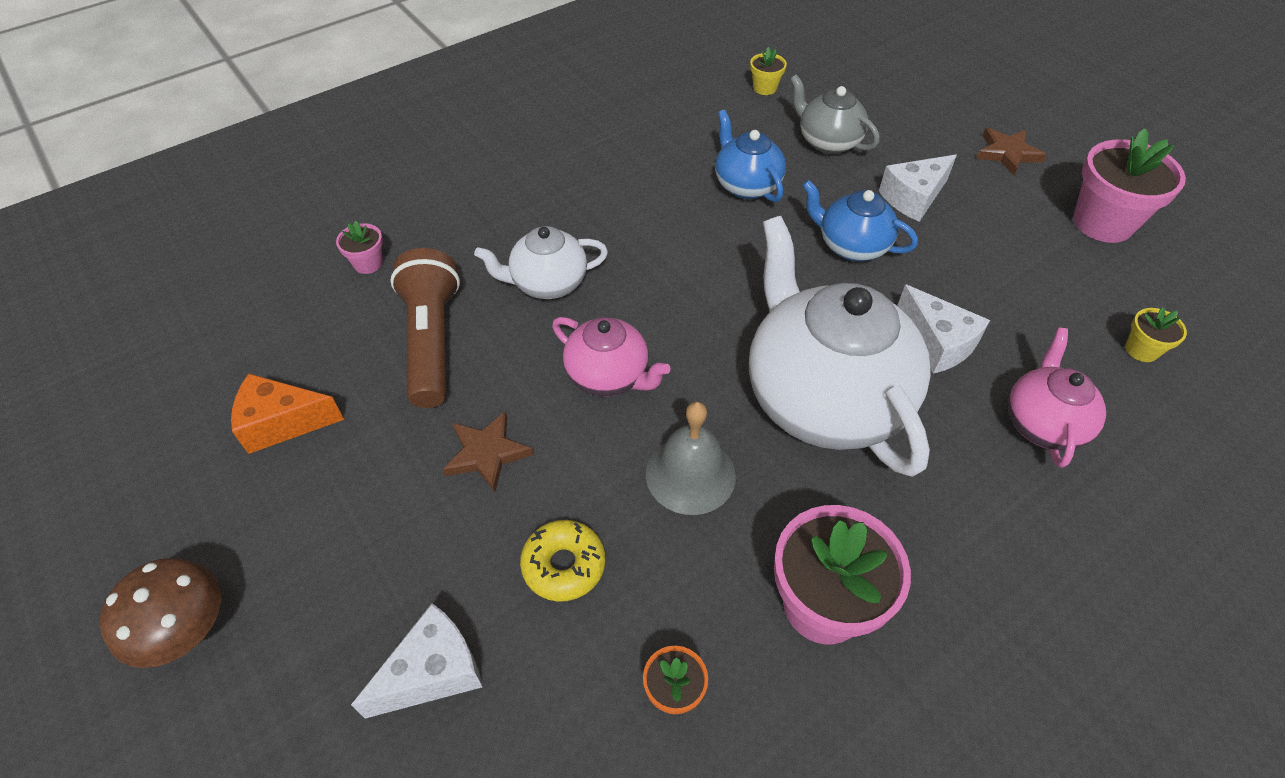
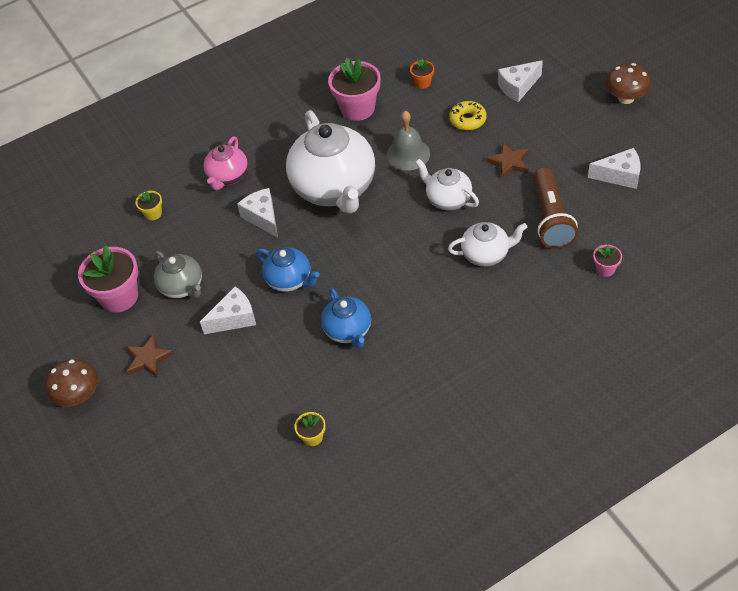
camera: 170 degrees left, 0 degrees up
(282, 423) = (619, 176): orange cheese -> white cheese
(609, 376) = (448, 199): pink teapot -> white teapot
(828, 142) = (277, 373): grey teapot -> grey teapot (182, 287)
(1071, 118) = (79, 395): none -> brown mushroom

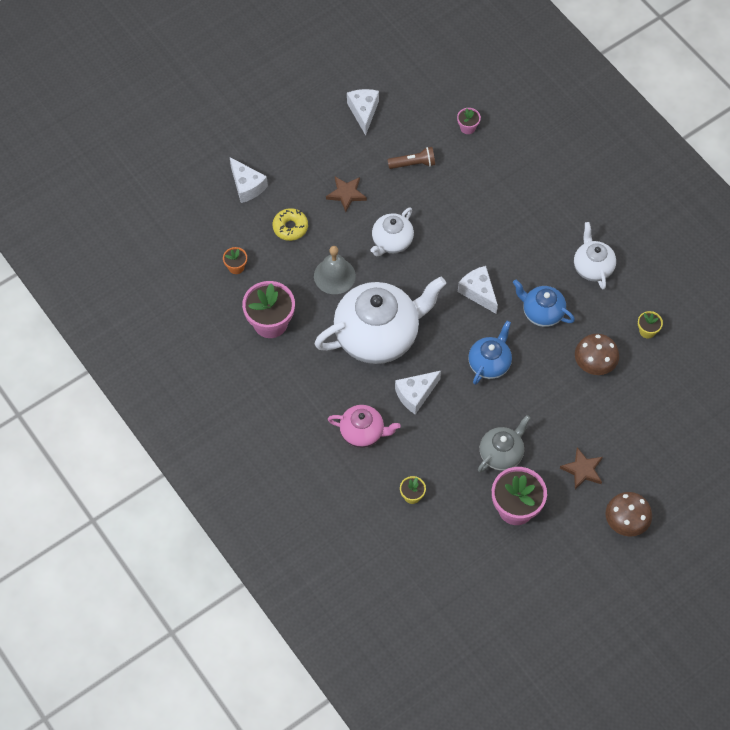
camera: 100 degrees left, 10 degrees up
(234, 318) = (534, 404): white cheese -> white cheese (478, 292)
(348, 331) = (542, 312): blue teapot -> blue teapot turned 120 degrees counterclockwise
(486, 254) = (455, 211): white teapot -> white teapot (592, 267)
(551, 218) = (413, 163): brown flashlight -> brown flashlight, size x0.59
(626, 98) = (266, 102): brown mushroom -> brown mushroom (594, 363)

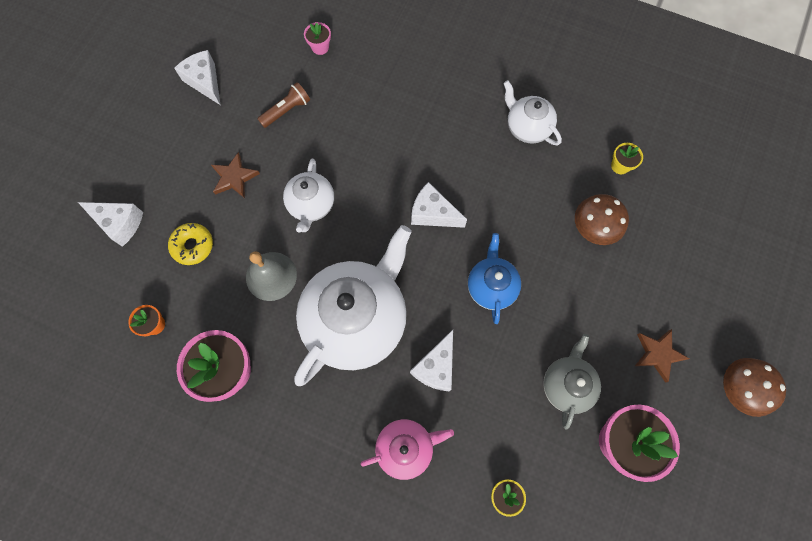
camera: 30 degrees left, 10 degrees up
(542, 312) = (508, 201): blue teapot -> none

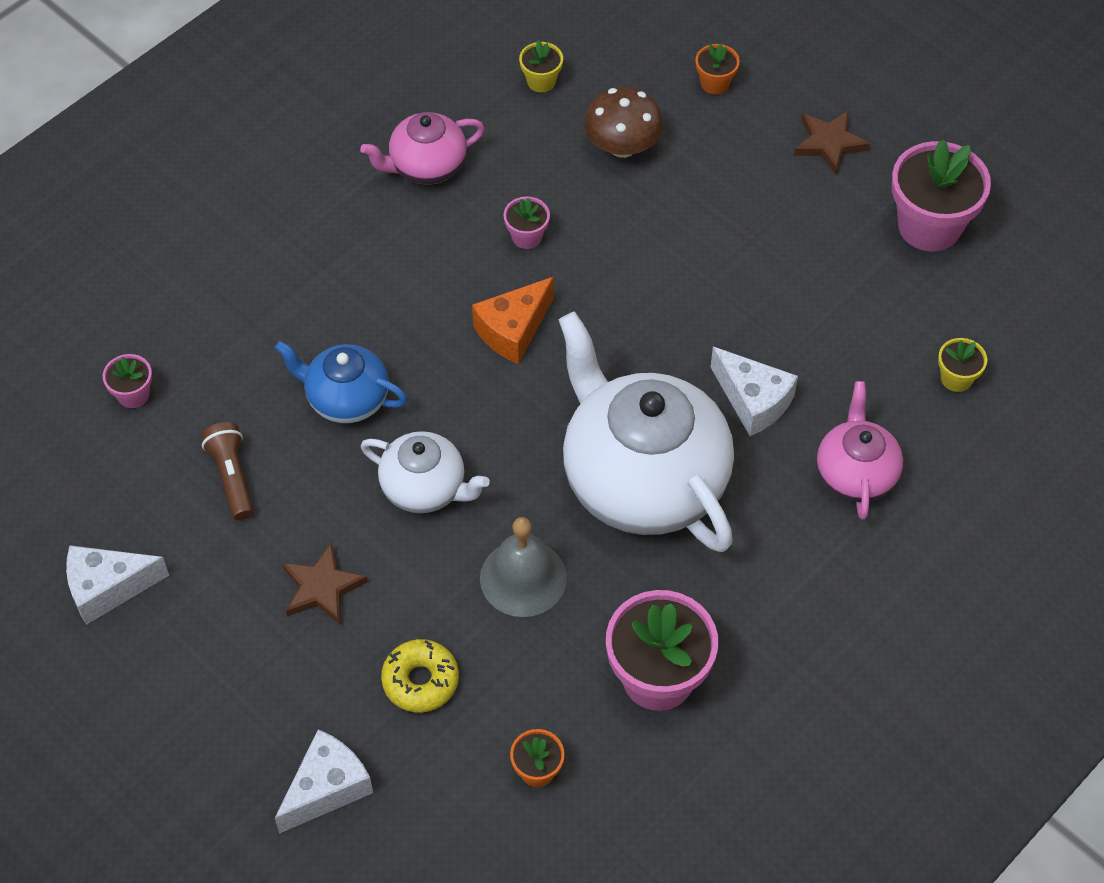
camera: 70 degrees left, 15 degrees down
(433, 213) = (513, 330): white cheese -> orange cheese
(491, 286) = (659, 295): blue teapot -> blue teapot (346, 398)
(501, 198) = (527, 236): none -> pink flower pot
(527, 127) = (426, 166): white teapot -> pink teapot
(566, 385) = (834, 257): grey teapot -> none
(671, 266) = (715, 83): none -> orange flower pot
(738, 388) = (904, 80): brown mushroom -> none

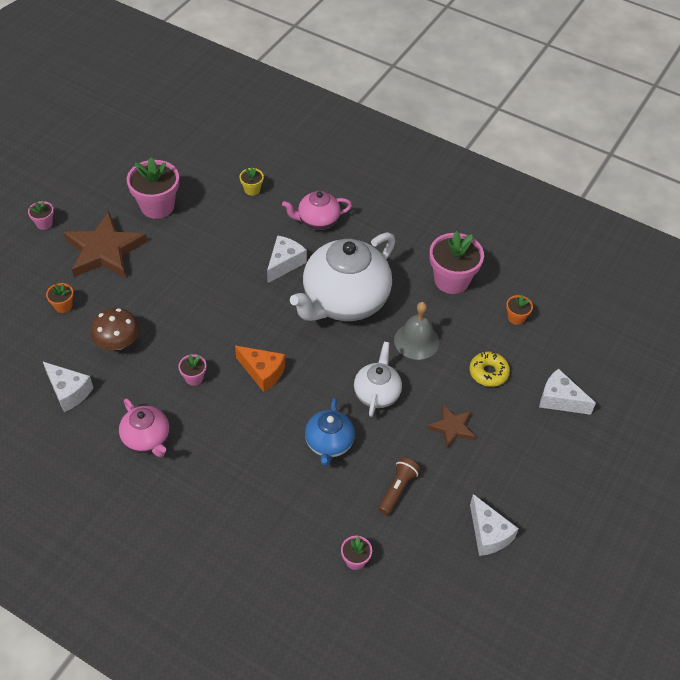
camera: 105 degrees left, 5 degrees down
(232, 477) = (397, 489): brown flashlight -> brown flashlight turned 150 degrees clockwise
(541, 81) = (69, 392): yellow flower pot -> white cheese
(829, 143) = (104, 251): brown star -> brown star, size x1.91
(907, 68) = (44, 223): none -> pink flower pot

